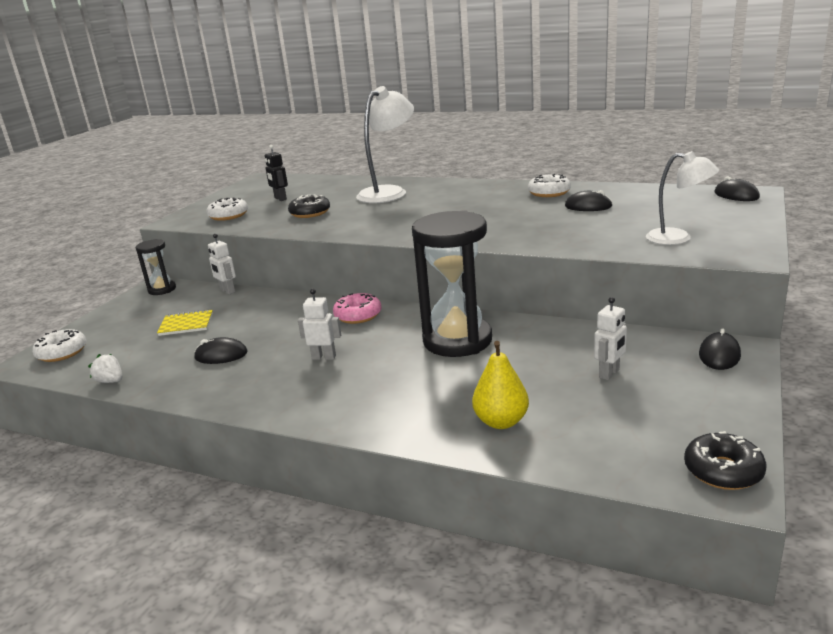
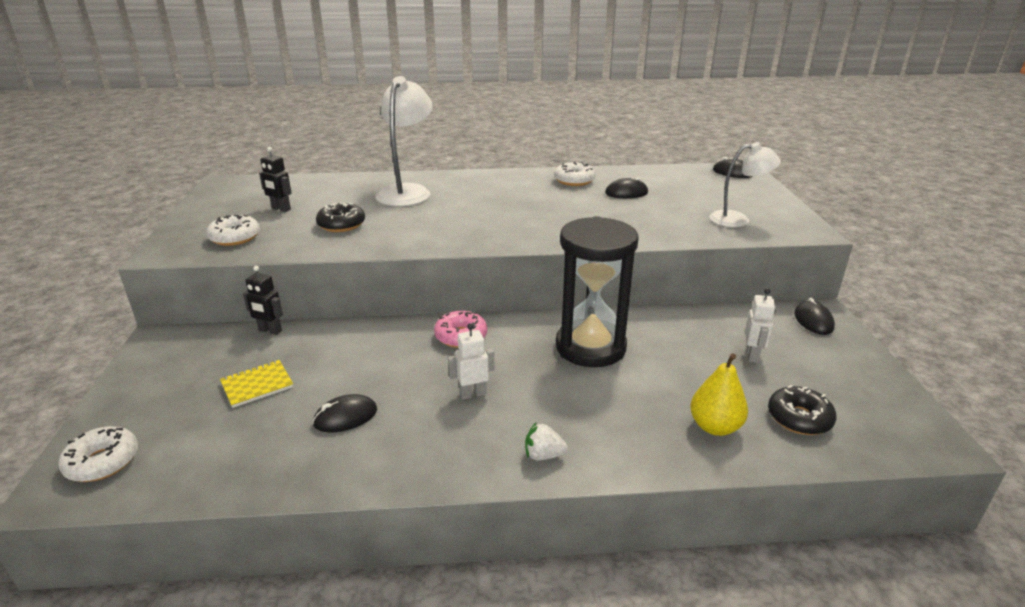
camera: 30 degrees left, 5 degrees up
(110, 381) = (224, 487): white strawberry -> white strawberry (543, 455)
(162, 289) = (173, 342): black hourglass -> none
(227, 291) = (270, 331): white robot -> black robot
(723, 471) = (919, 429): black donut -> black donut (799, 418)

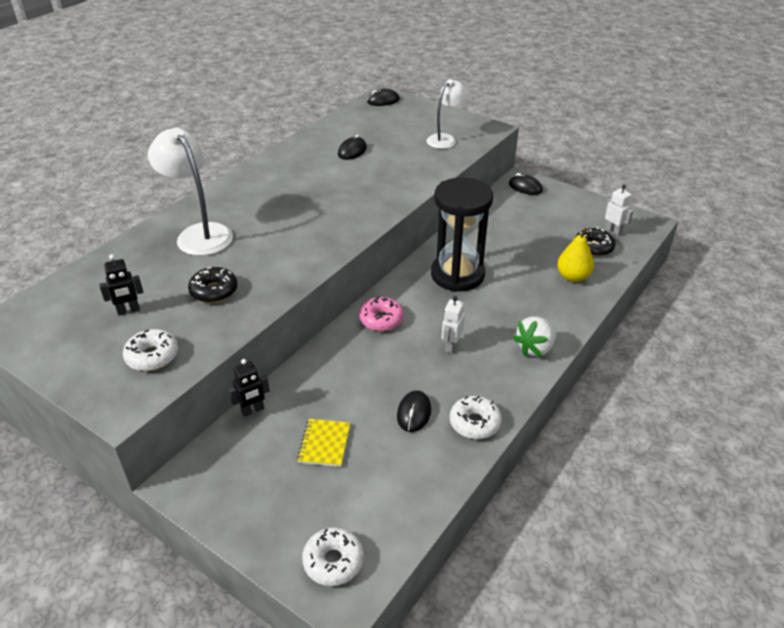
camera: 50 degrees left, 10 degrees up
(543, 455) = (535, 348): white strawberry -> white strawberry, size x1.60
(574, 180) = (300, 158): white donut -> white donut (474, 423)
(752, 355) = (531, 226): white robot -> white robot (613, 231)

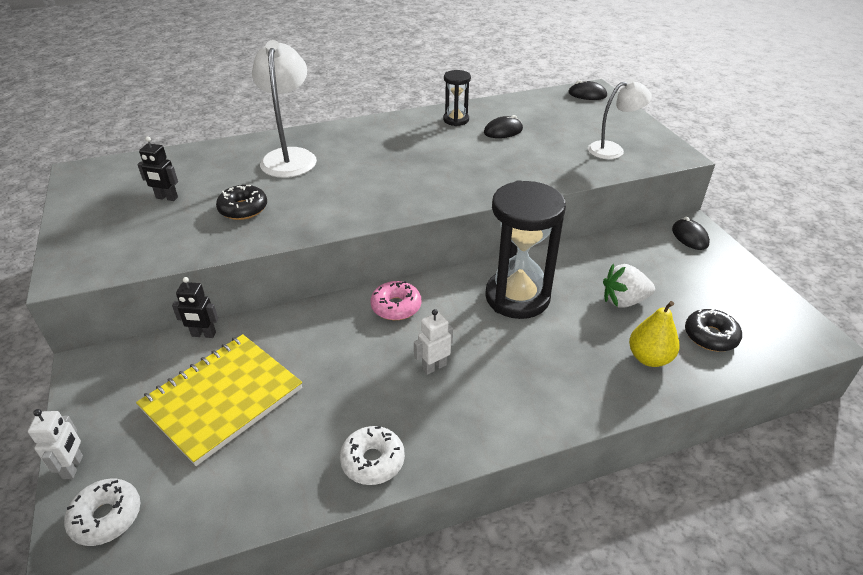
camera: 35 degrees right, 0 degrees up
(152, 356) = (136, 242): white donut -> none
(305, 154) = (456, 120): none -> black hourglass
(324, 444) = (222, 398): yellow notebook -> yellow notebook, size x2.11
(414, 413) = (327, 415): black mouse -> none
(535, 348) = (522, 416): white strawberry -> white strawberry (624, 301)
(613, 231) = (757, 328): white robot -> white robot (73, 467)

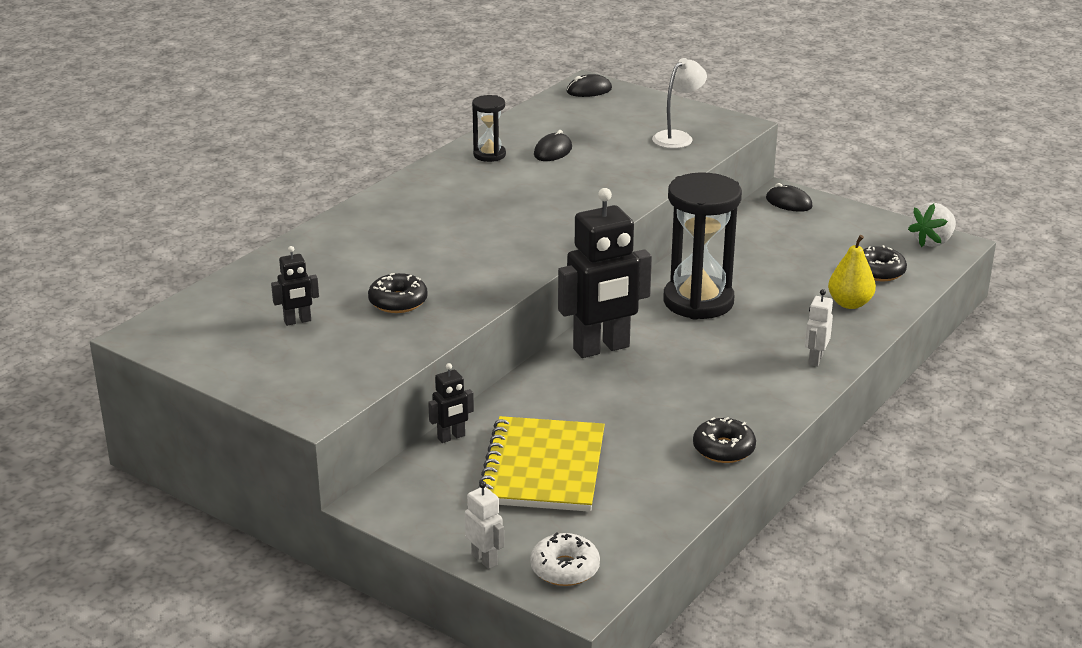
camera: 35 degrees left, 10 degrees down
(290, 157) = (367, 243): white lamp -> none
(373, 461) = (723, 449): white donut -> black donut
(396, 307) = (601, 348): pink donut -> black robot
(434, 367) = (692, 375): white robot -> white robot (815, 360)
(624, 301) = (788, 271): white strawberry -> white strawberry (933, 242)

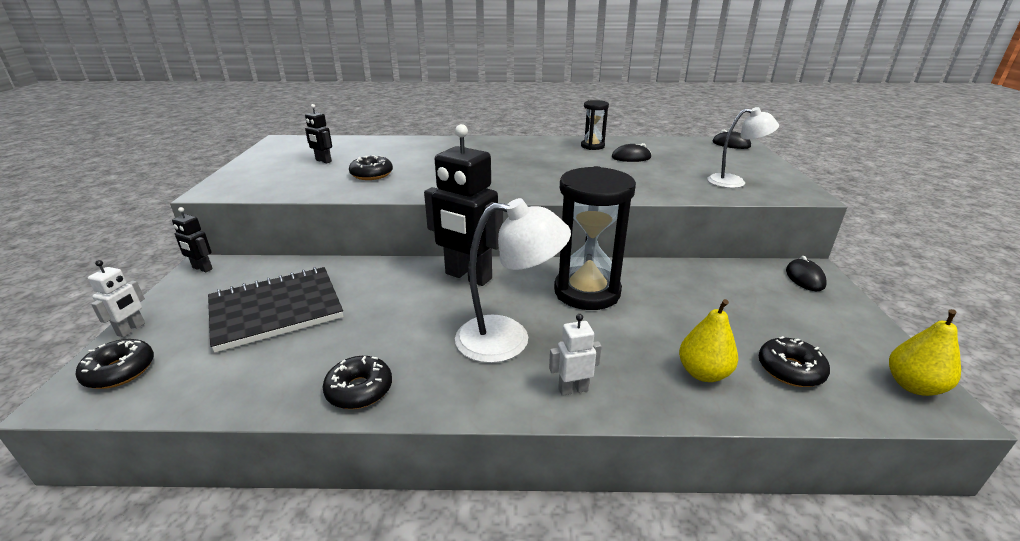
camera: 55 degrees right, 0 degrees up
(451, 437) = (299, 264): black robot -> black robot (202, 268)
(543, 468) = (276, 310): yellow notebook -> black notebook
(565, 568) = (120, 371): white donut -> black donut
(726, 363) = (508, 339): none -> white lamp
(933, 242) = (913, 386): white strawberry -> yellow pear

